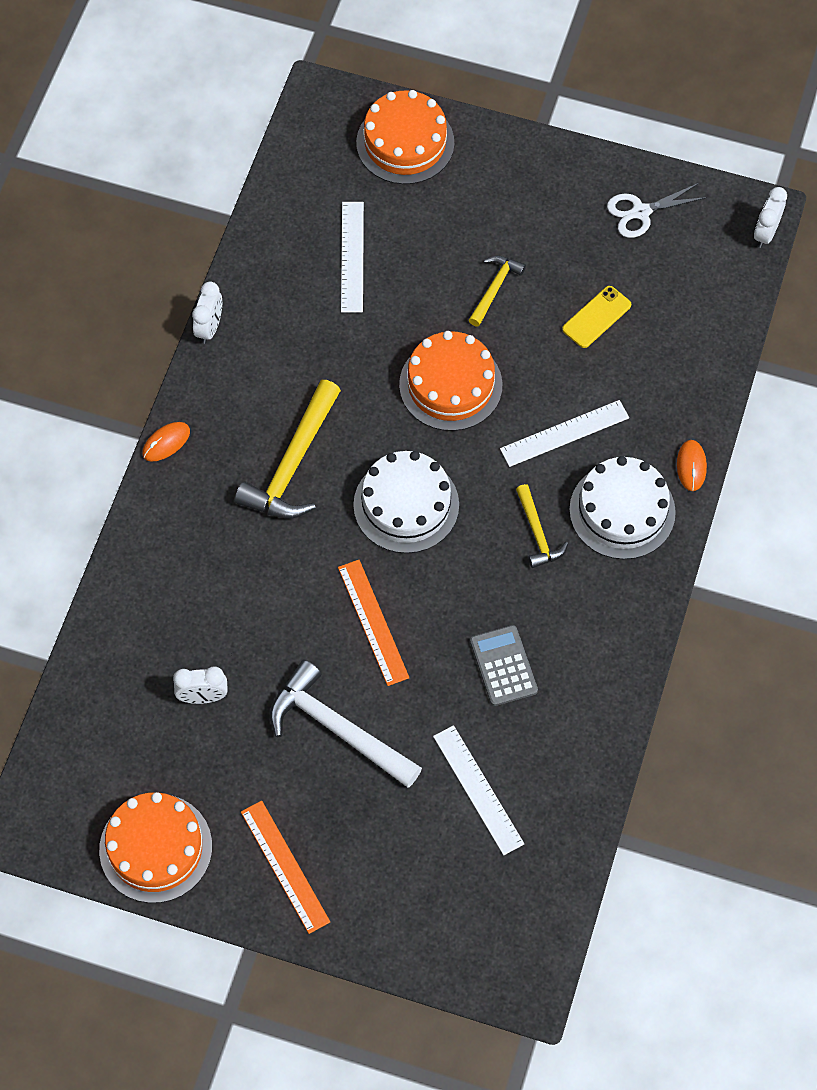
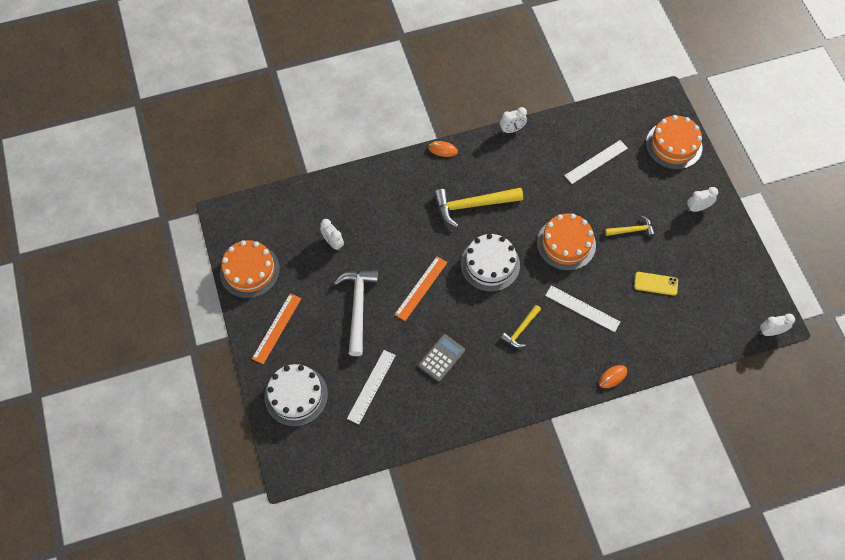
camera: 55 degrees right, 0 degrees up
(524, 185) = (697, 208): none -> white clock
(622, 511) = (563, 360): white cake -> white cake (296, 395)
(641, 212) = (730, 267): white scissors -> none

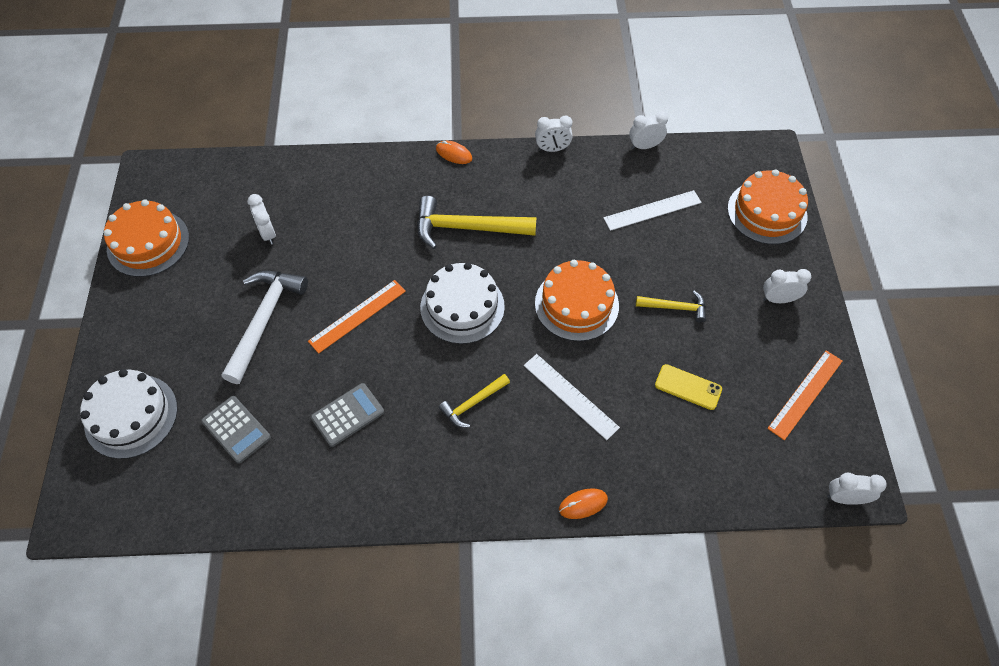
camera: 15 degrees right, 5 degrees down
(277, 328) = (148, 322): orange ruler -> orange ruler (805, 394)
(371, 386) = (236, 429): white ruler -> grey calculator
(576, 112) = (645, 146): none -> white clock

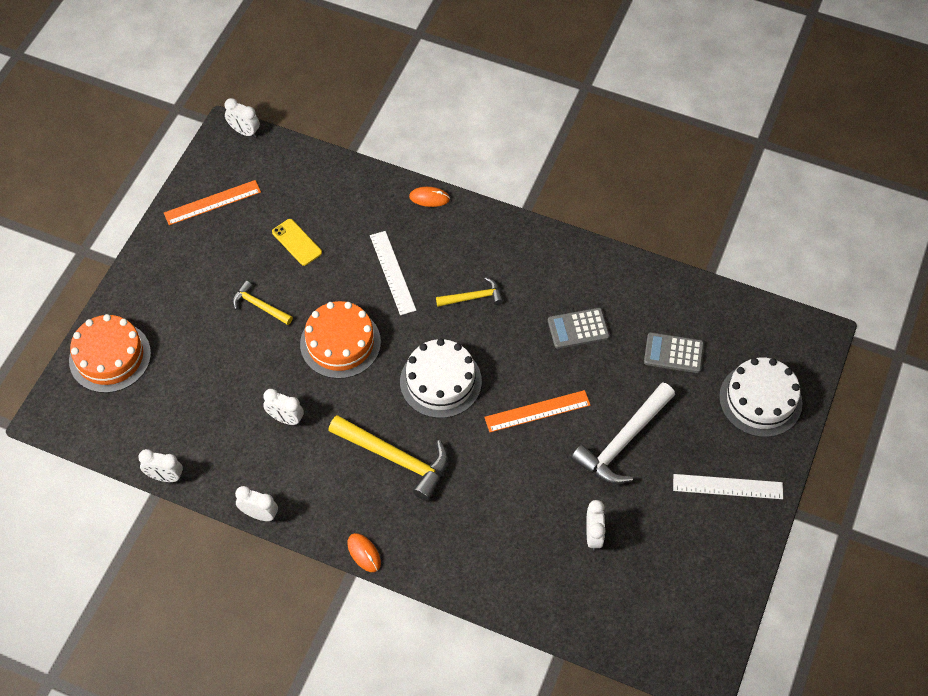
camera: 155 degrees left, 0 degrees up
(148, 243) = (718, 575): orange cake -> none
(236, 429) = (673, 353): grey calculator -> grey calculator turned 60 degrees counterclockwise
(652, 210) = (211, 403): white ruler -> white ruler (727, 486)
(778, 299) = (169, 278): white clock -> white clock (285, 419)

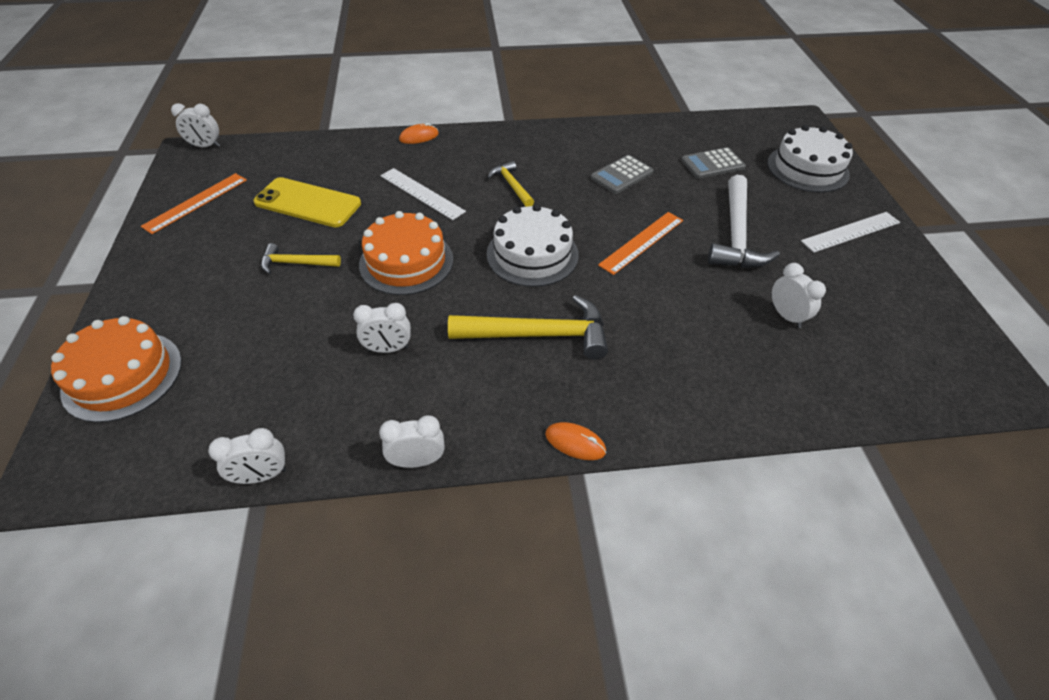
camera: 30 degrees left, 10 degrees down
(297, 242) = (308, 203): yellow phone -> yellow phone, size x1.67
(473, 297) = (512, 185): yellow hammer -> yellow hammer turned 75 degrees counterclockwise

